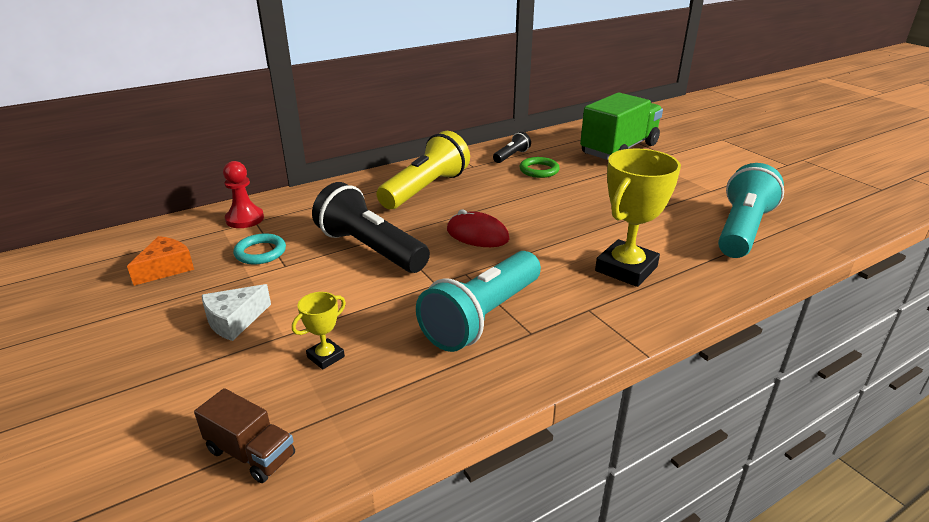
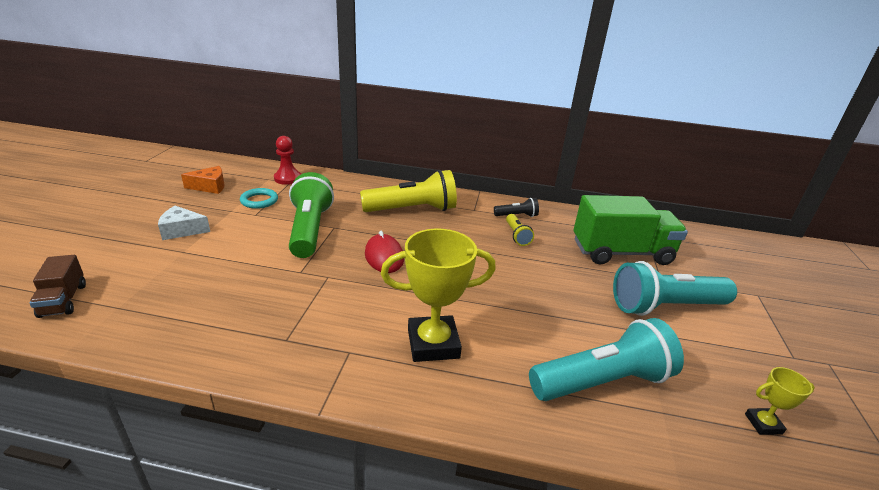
camera: 40 degrees right, 0 degrees up
(326, 357) = (175, 276): yellow trophy -> yellow trophy (763, 424)
(370, 249) = (310, 229): black flashlight -> green flashlight
(482, 317) = (281, 309): turquoise flashlight -> turquoise flashlight (665, 306)
(539, 170) = (517, 236): green ring -> yellow flashlight

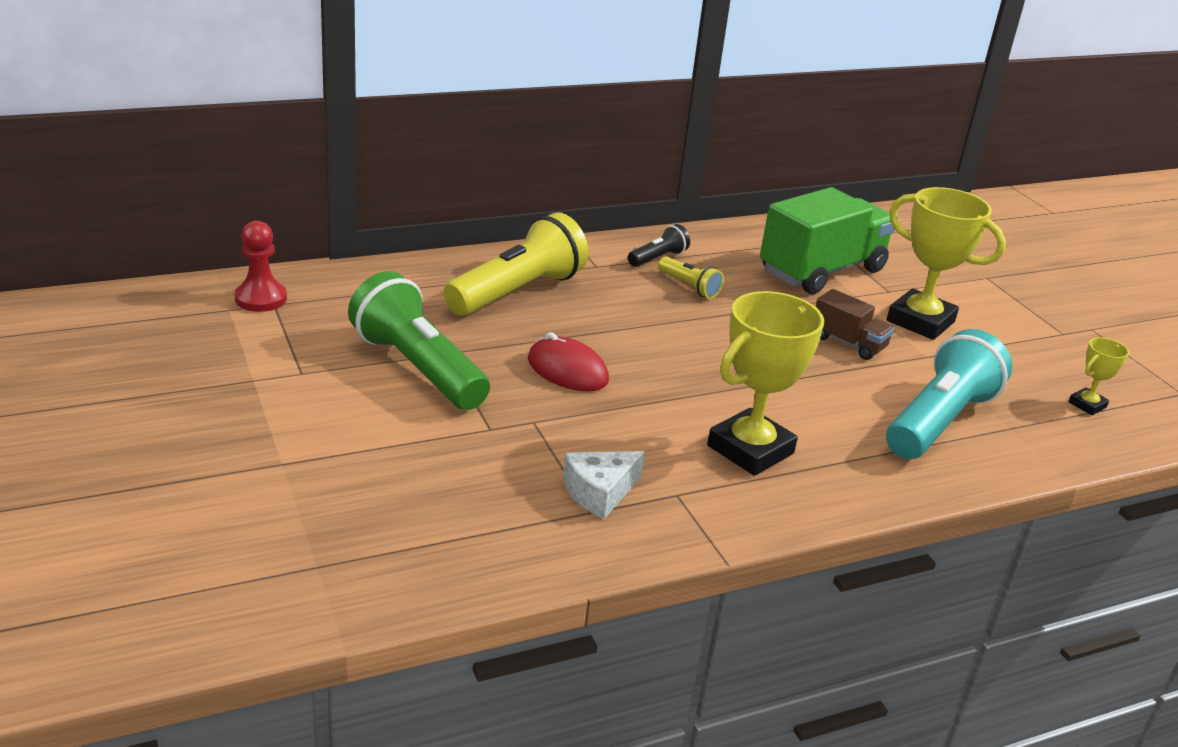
camera: 35 degrees left, 0 degrees up
(63, 300) = (220, 591): brown truck -> brown truck (848, 343)
(182, 230) = (225, 435): white cheese -> white cheese (599, 492)
(210, 186) = (150, 353): orange cheese -> none
(259, 201) = (273, 350): turquoise ring -> none
(665, 306) = (920, 321): turquoise flashlight -> yellow trophy

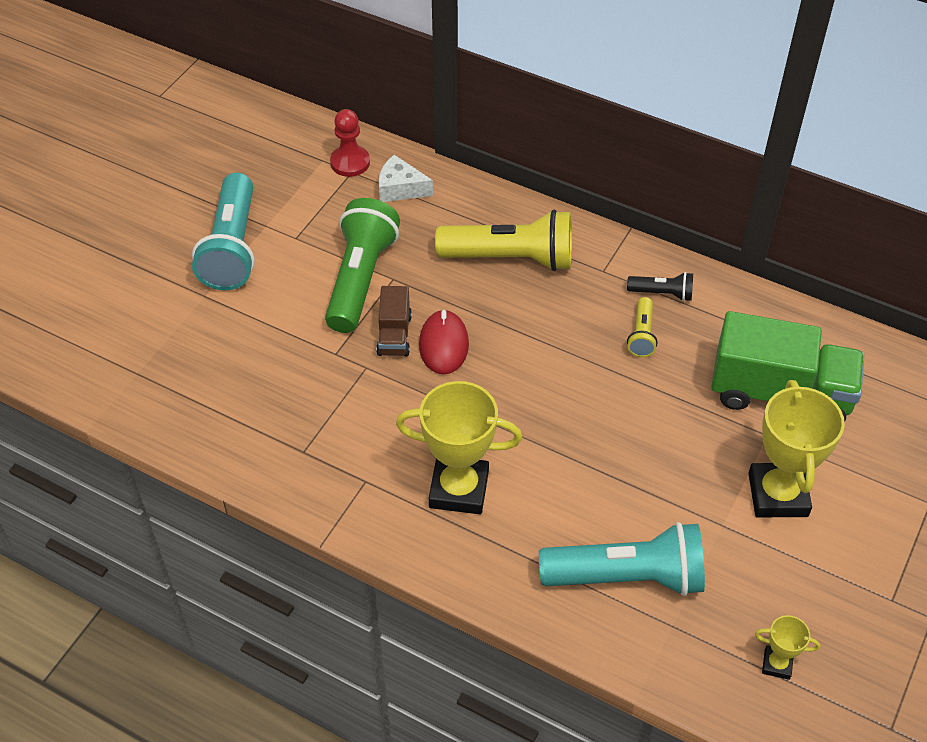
camera: 55 degrees right, 20 degrees up
(246, 413) = (232, 248): none -> turquoise flashlight
(599, 492) = (326, 443): white cheese -> white cheese (400, 188)
(848, 343) = (678, 468): brown truck -> brown truck (394, 335)

